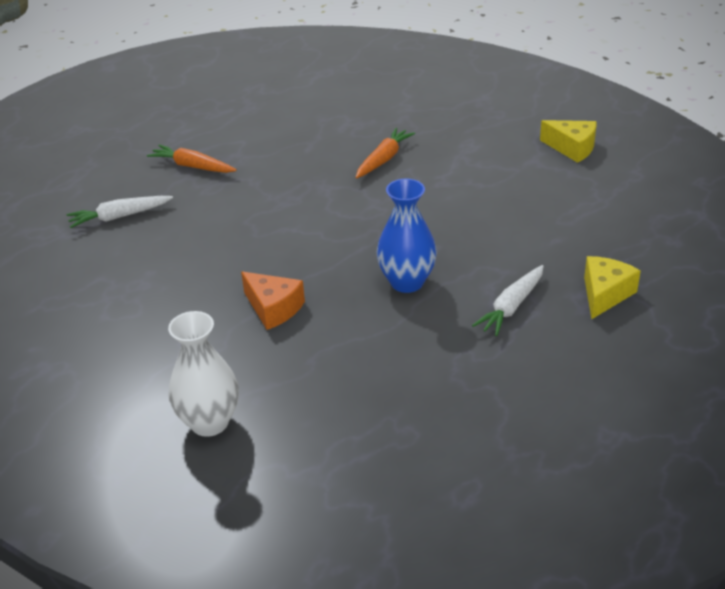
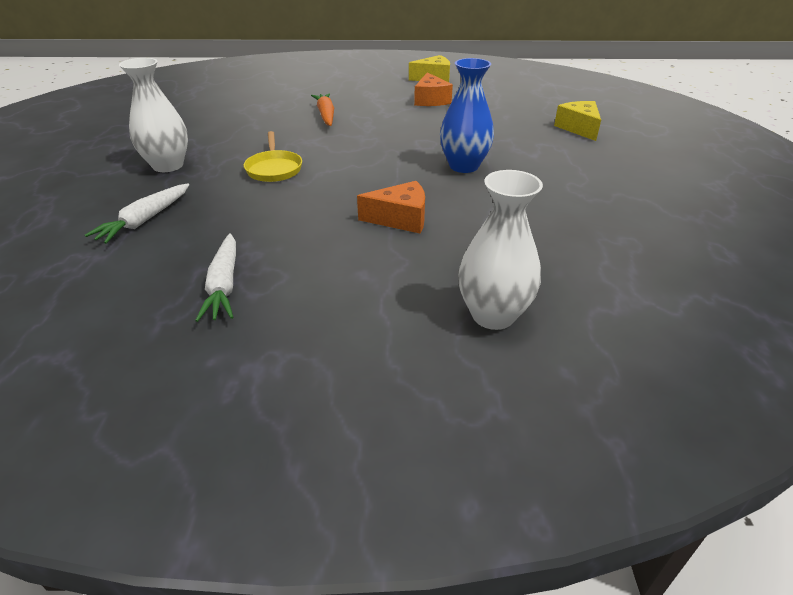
camera: 45 degrees left, 0 degrees up
(192, 166) = (168, 165): orange carrot -> white vase
(257, 207) = (274, 169): none -> yellow pan
(511, 307) = (547, 152): white carrot -> white carrot (224, 285)
(514, 181) = (430, 100): none -> orange cheese

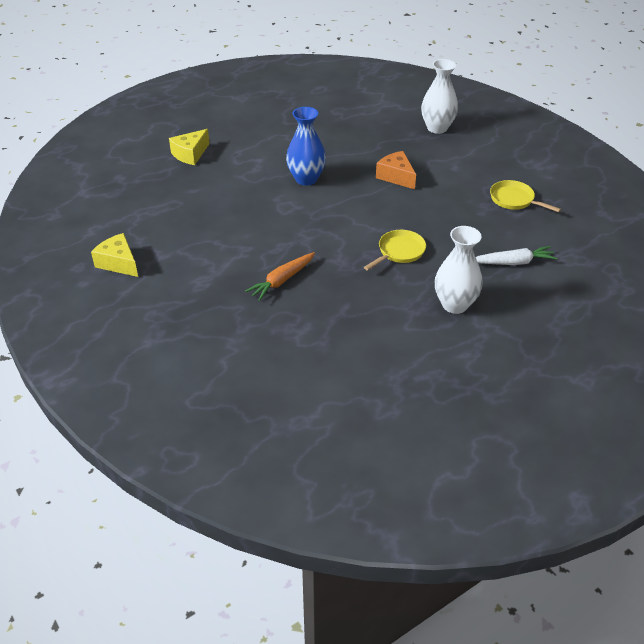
camera: 125 degrees left, 5 degrees up
(224, 285) = (514, 200): white carrot -> yellow pan
(430, 100) = (188, 239): orange cheese -> none

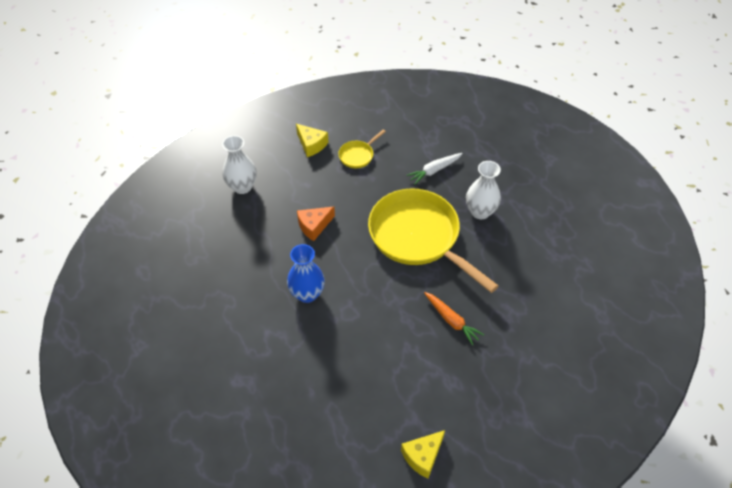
camera: 85 degrees left, 10 degrees up
(190, 154) = (244, 396): yellow cheese -> yellow cheese (311, 145)
(399, 252) = (418, 237): yellow pan -> yellow pan, size x2.39
(513, 262) = (434, 170): white carrot -> white carrot turned 120 degrees counterclockwise

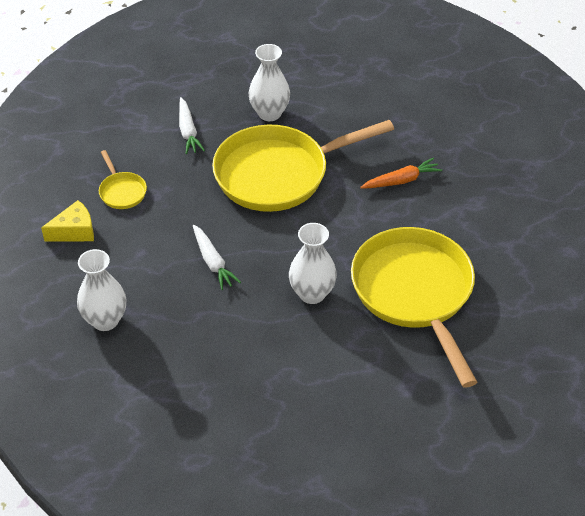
camera: 70 degrees left, 5 degrees down
(307, 294) = (312, 293): blue vase -> white vase
(314, 226) = (213, 262): orange cheese -> white carrot
(333, 362) = (414, 293): none -> yellow pan
(422, 456) = (550, 250): yellow cheese -> none

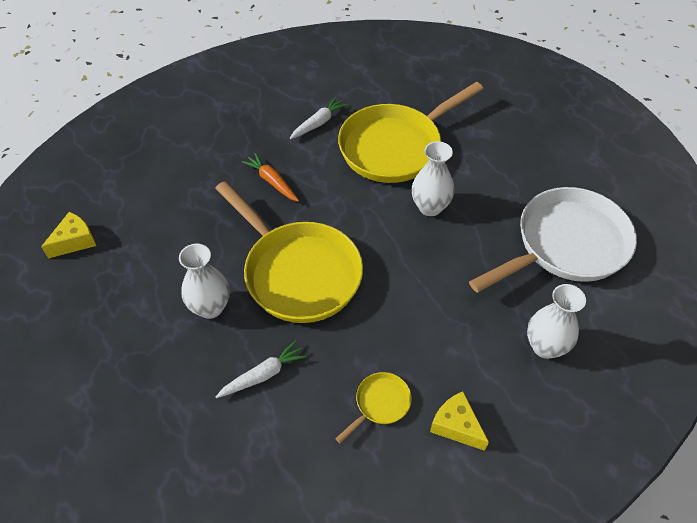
camera: 110 degrees left, 5 degrees up
(206, 392) = (566, 245): none -> white pan
(213, 262) = (433, 287): white carrot -> white carrot (318, 123)
(381, 46) = (75, 241): none -> yellow cheese

